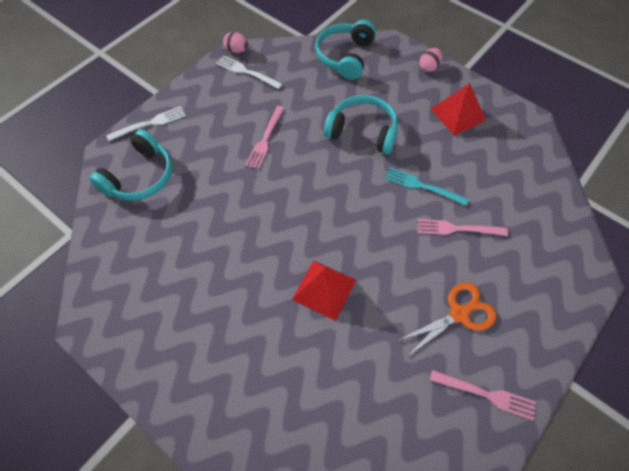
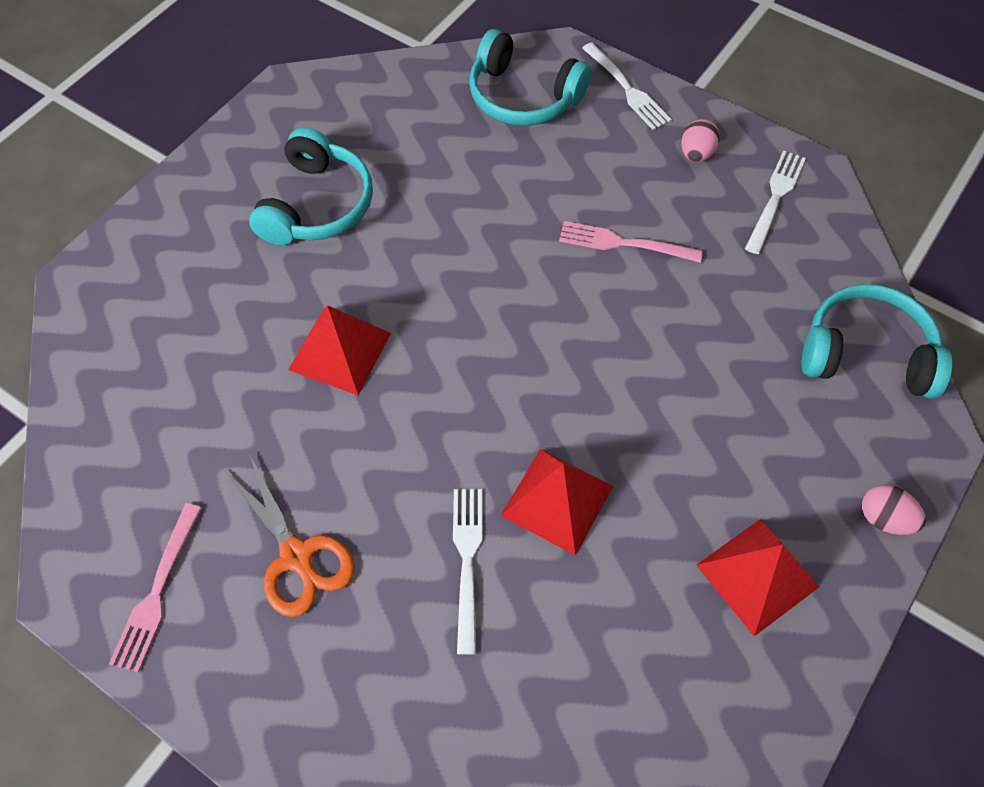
camera: 85 degrees right, 0 degrees up
(237, 50) = (825, 177): pink egg -> pink egg (696, 154)
(363, 131) = (672, 394): turquoise headphones -> turquoise headphones (317, 205)
(422, 186) = (557, 500): turquoise fork -> red pyramid
(457, 229) = (467, 561): pink fork -> white fork

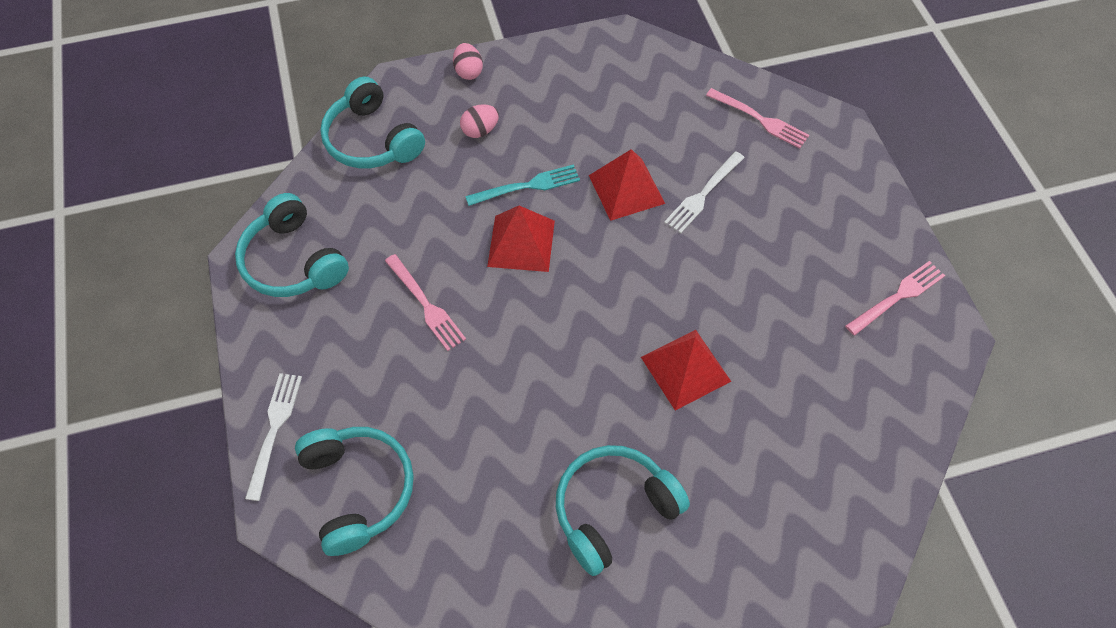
camera: 140 degrees left, 0 degrees up
(297, 557) = (800, 260): orange scissors -> none
(482, 742) = (760, 119): none -> pink fork
(661, 423) = (527, 186): none -> turquoise fork
(696, 154) = (298, 332): pink egg -> pink egg (480, 130)
(757, 575) = (559, 92): red pyramid -> red pyramid (521, 243)
(775, 198) = (293, 261): white fork -> turquoise headphones

